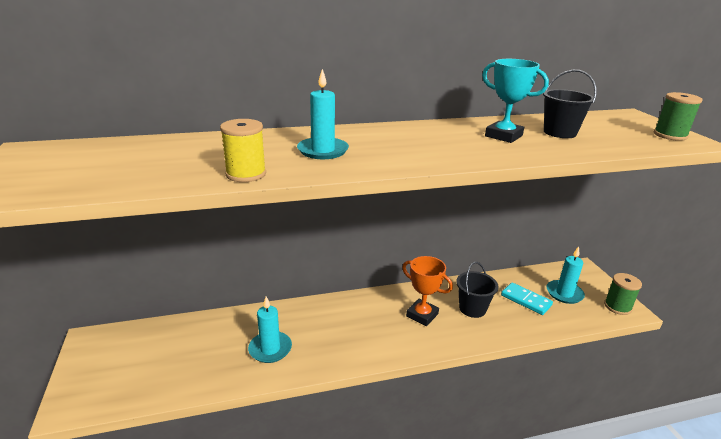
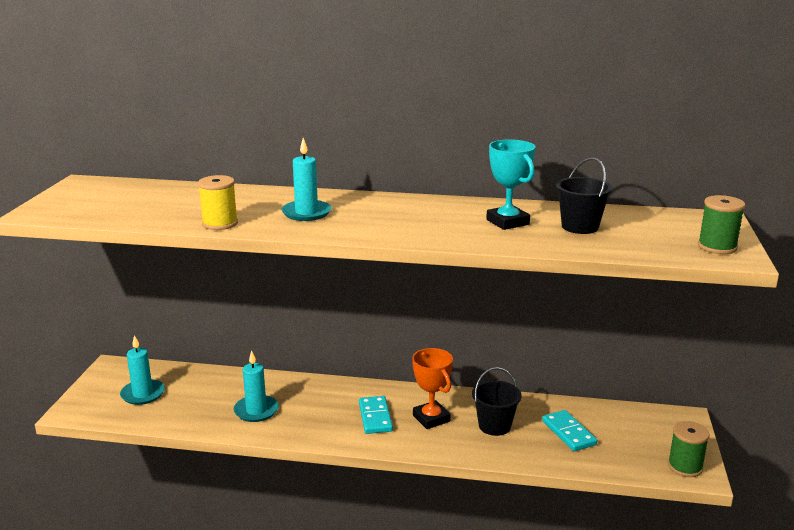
camera: 25 degrees right, 5 degrees down
(378, 326) = (375, 417): none -> turquoise domino
(564, 293) = (627, 438): turquoise candle -> turquoise candle (143, 394)

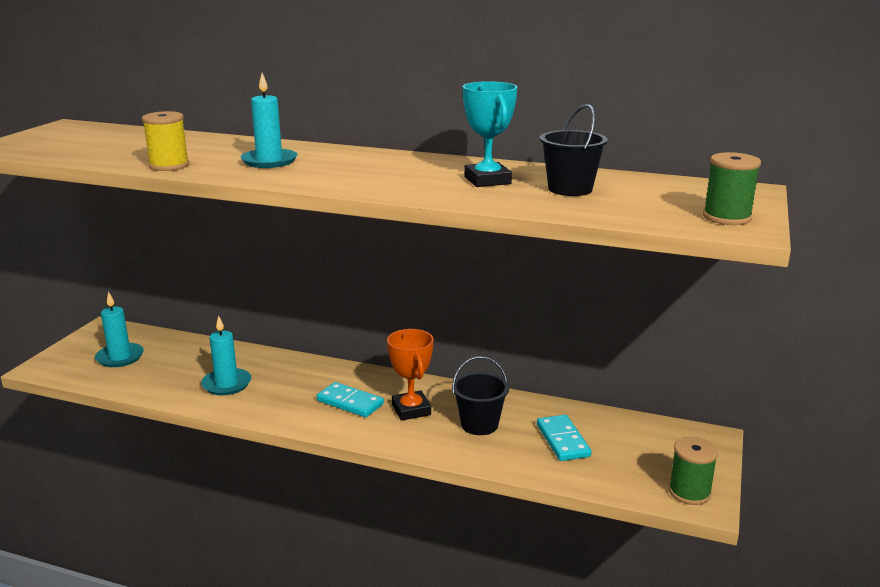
camera: 10 degrees right, 0 degrees up
(375, 417) = (350, 402): turquoise domino -> turquoise domino turned 60 degrees counterclockwise

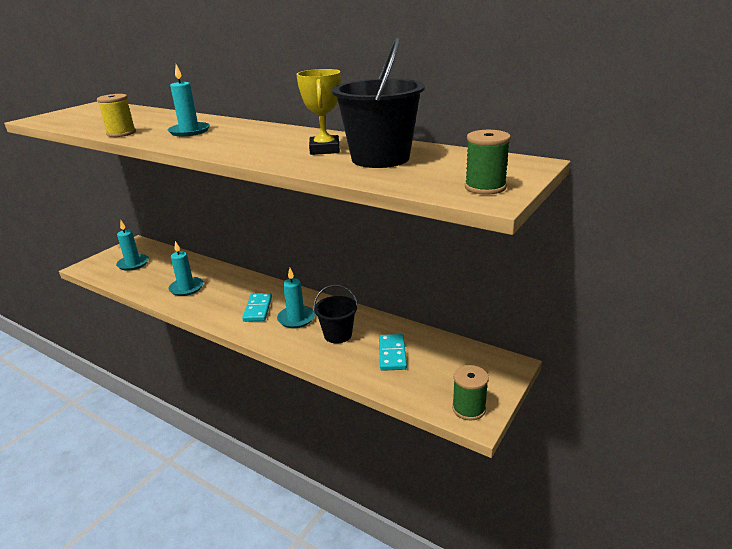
camera: 15 degrees right, 5 degrees up
(350, 402) = (258, 309): turquoise domino -> turquoise domino turned 45 degrees clockwise
(411, 410) = (296, 318): orange trophy -> turquoise candle
(487, 180) = (324, 149): turquoise trophy -> yellow trophy
(570, 189) = (380, 158): black bucket -> black bucket, size x1.63

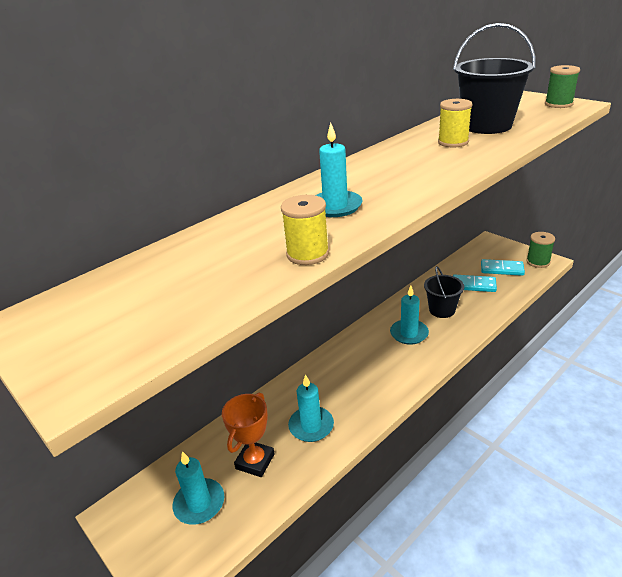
camera: 75 degrees left, 5 degrees up
(160, 274) = (255, 461): none -> orange trophy
(258, 309) = (383, 360): turquoise domino -> turquoise domino (502, 269)
(324, 149) = (453, 142): yellow trophy -> yellow spool

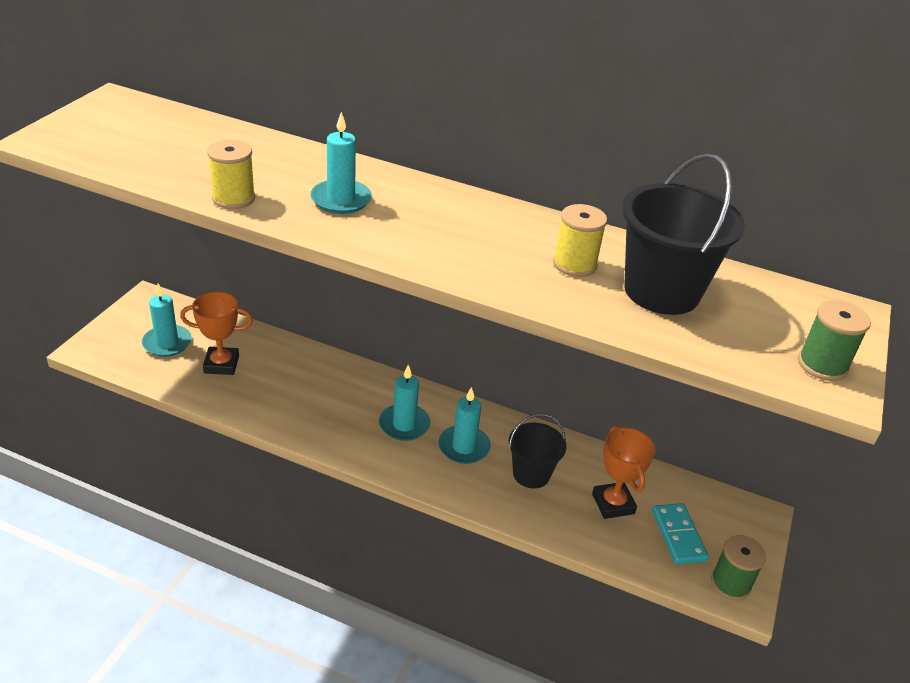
camera: 60 degrees right, 5 degrees up
(311, 426) = (277, 392): turquoise candle -> turquoise candle (404, 424)
(473, 285) = (613, 504): turquoise domino -> orange trophy

